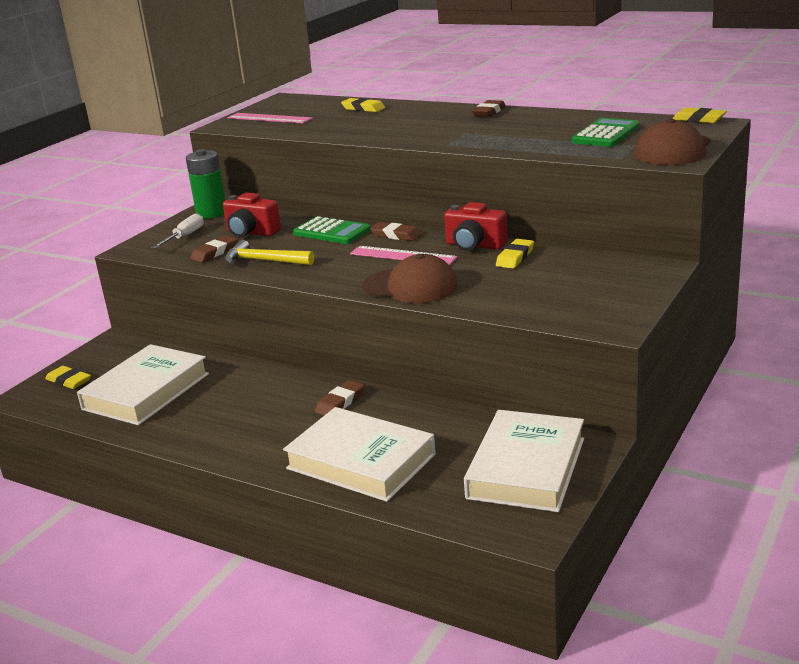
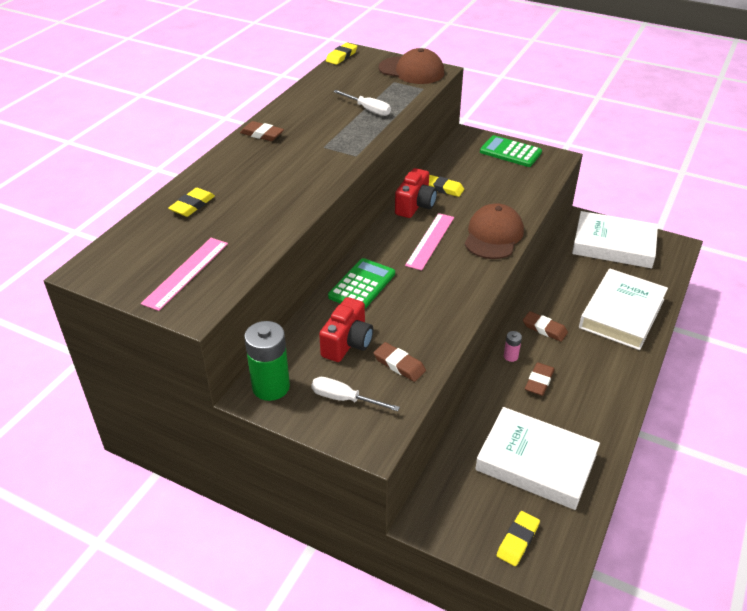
camera: 95 degrees left, 15 degrees up
(264, 261) = (428, 324): yellow hammer -> none
(298, 380) = (510, 356): none -> pink battery
(396, 235) = (381, 246): brown eraser -> brown eraser (539, 381)
(553, 140) = (368, 109): none -> white screwdriver
(605, 134) = (361, 89): green calculator -> green calculator (510, 152)

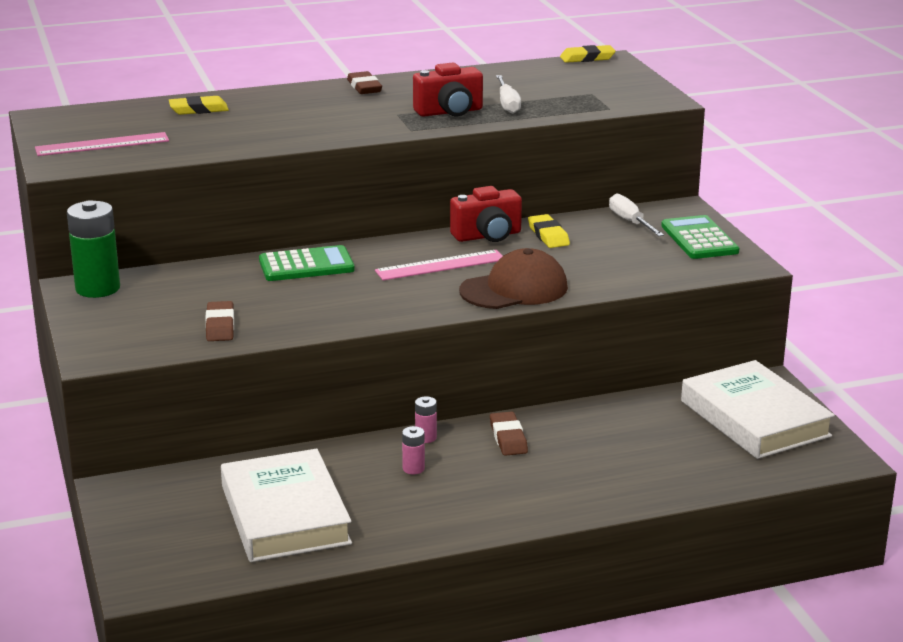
camera: 45 degrees right, 15 degrees down
(344, 399) = (133, 322): white screwdriver -> white screwdriver (630, 222)
(347, 343) = (210, 293): red camera -> red camera (449, 112)
(411, 71) = (634, 91): brown cap -> none
(517, 540) = (161, 547): yellow eraser -> none
(539, 381) = (413, 468): brown eraser -> pink battery
(622, 313) = (626, 472): white book -> none

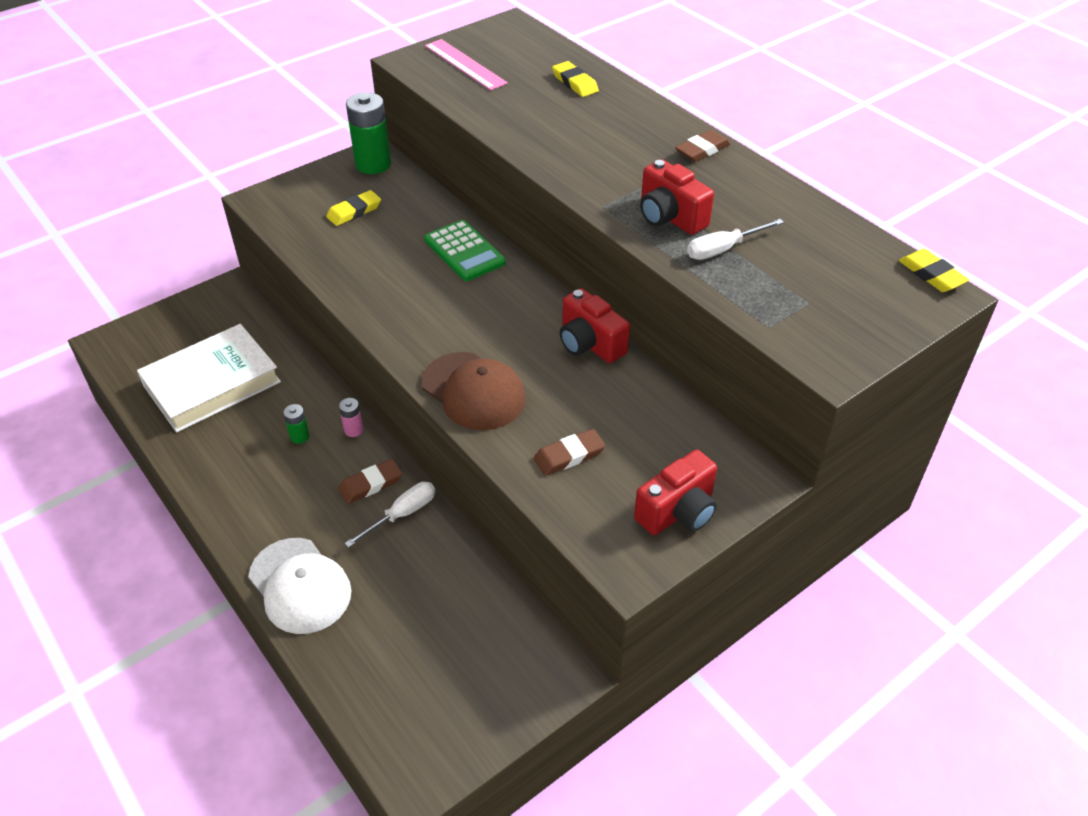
camera: 70 degrees right, 20 degrees up
(220, 326) = (330, 240): brown eraser -> brown eraser (569, 455)
(413, 468) = (299, 436): pink battery -> green battery
(440, 265) = (504, 329): pink ruler -> none
(548, 235) = (616, 386): yellow eraser -> yellow eraser (354, 211)
(617, 490) = (300, 586): none -> white cap
(630, 222) = (690, 442): white screwdriver -> white screwdriver (402, 514)
(699, 239) = (678, 511): green calculator -> red camera
(755, 418) = (478, 676): white book -> none

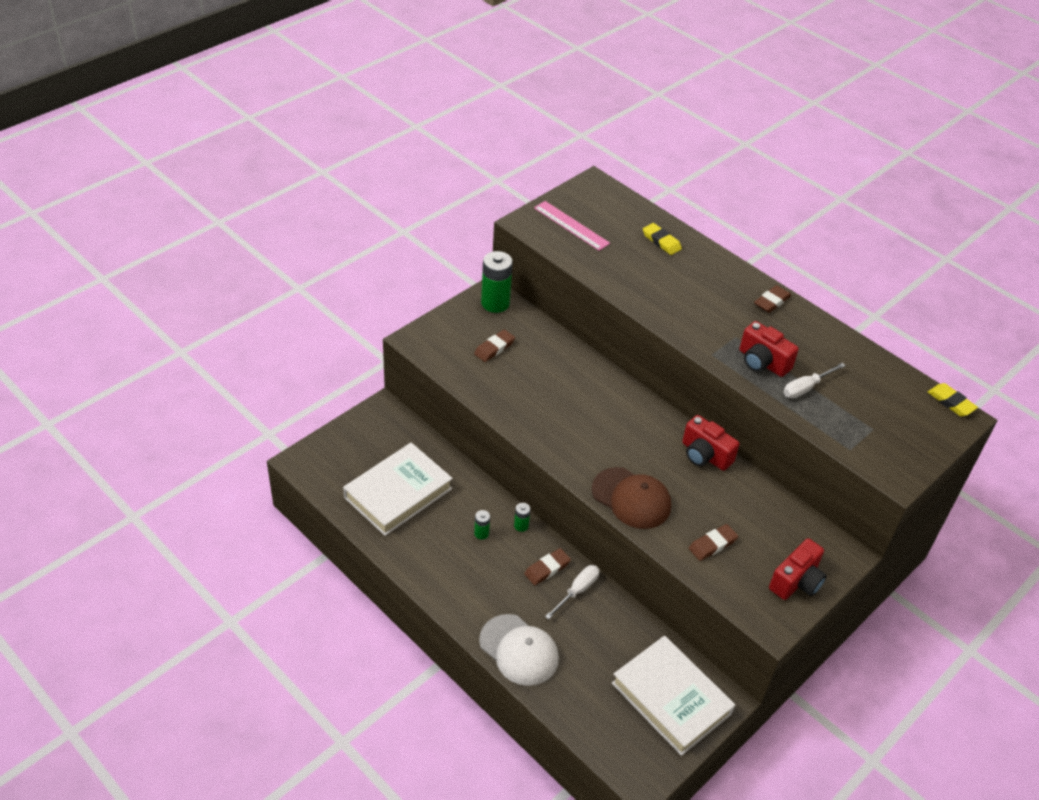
camera: 10 degrees left, 0 degrees up
(353, 430) = (521, 526): pink battery -> green battery
(354, 211) = (494, 348): yellow eraser -> brown eraser
(464, 251) = (591, 380): green calculator -> none
(490, 666) = (671, 698): none -> white book

